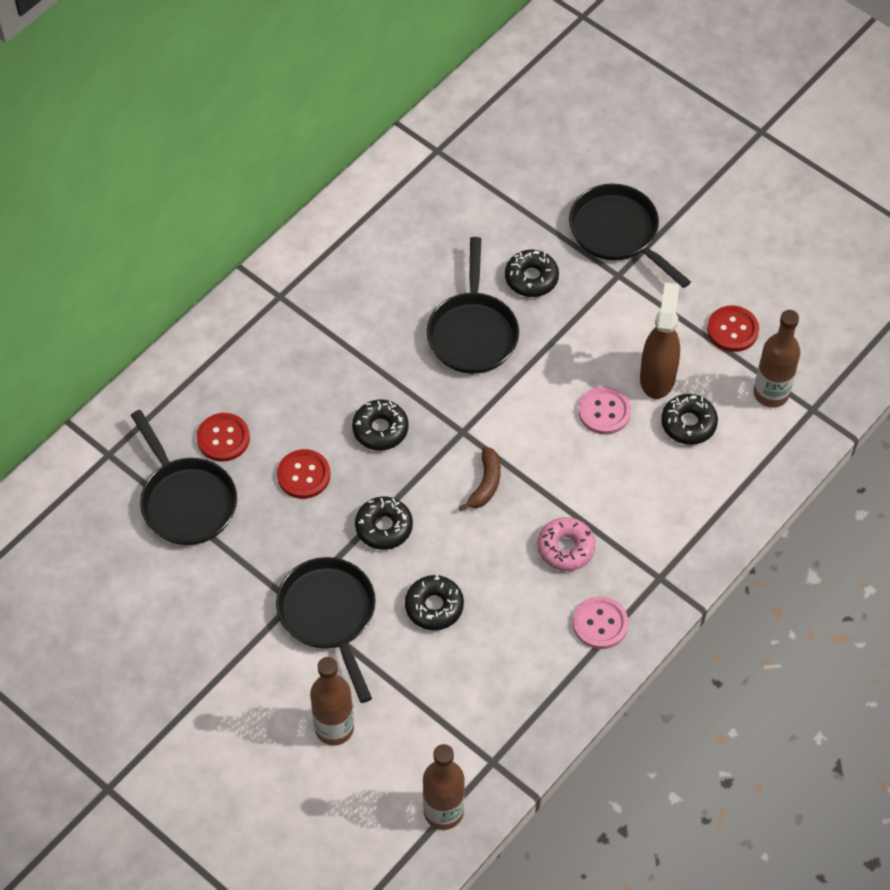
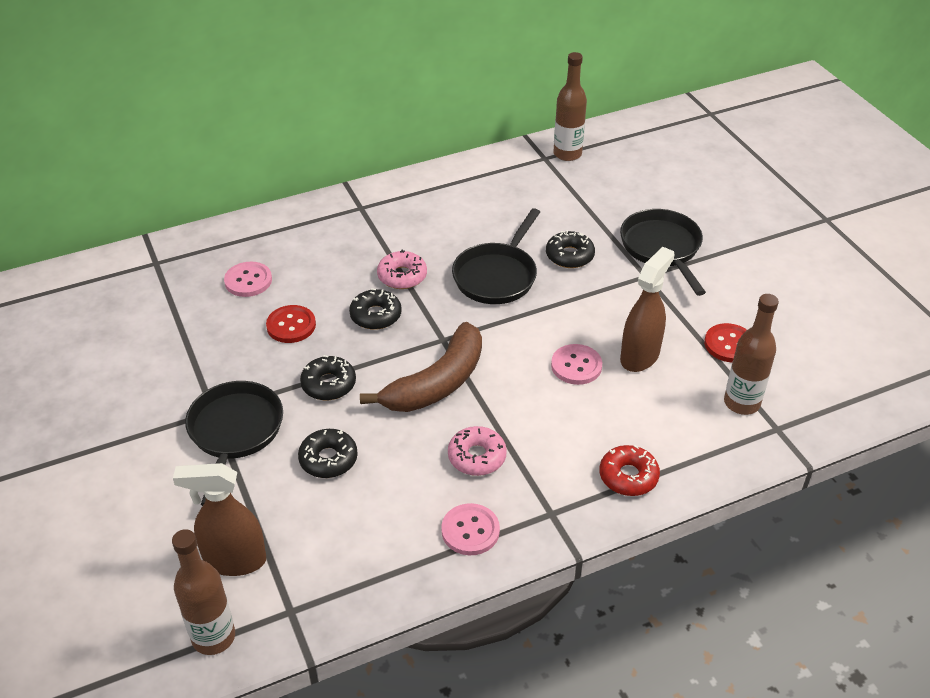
camera: 25 degrees right, 15 degrees down
(186, 501) = (187, 311): black pan -> none
(223, 438) = (248, 281): red button -> pink button
(334, 728) = (171, 522): brown bottle -> brown bottle (567, 154)
(377, 370) = (402, 276): none -> pink donut
(415, 738) = (234, 560): none -> brown spray bottle
(485, 484) = (437, 383): brown banana -> brown banana, size x2.05
(688, 423) = (649, 400): black donut -> none
(707, 513) = (628, 476): none -> red donut

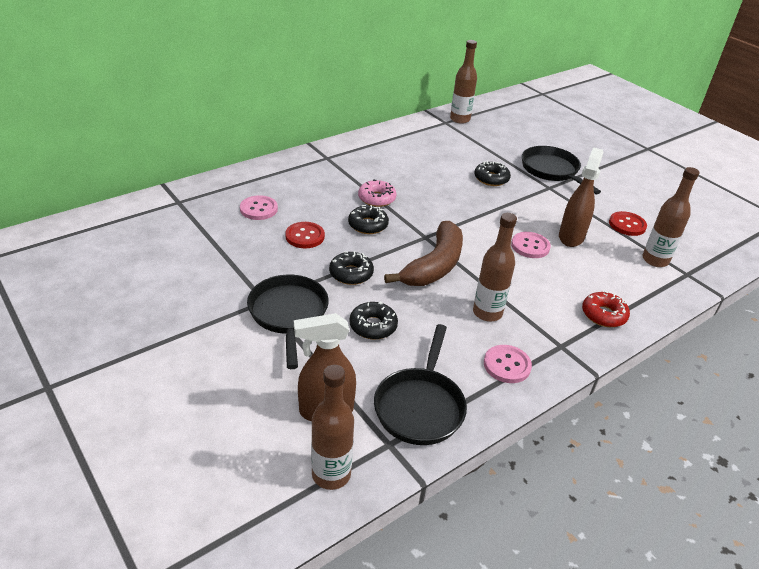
camera: 15 degrees left, 5 degrees down
(477, 457) = (487, 313): pink donut -> brown bottle
(497, 276) = (446, 194): black pan -> black pan (420, 406)

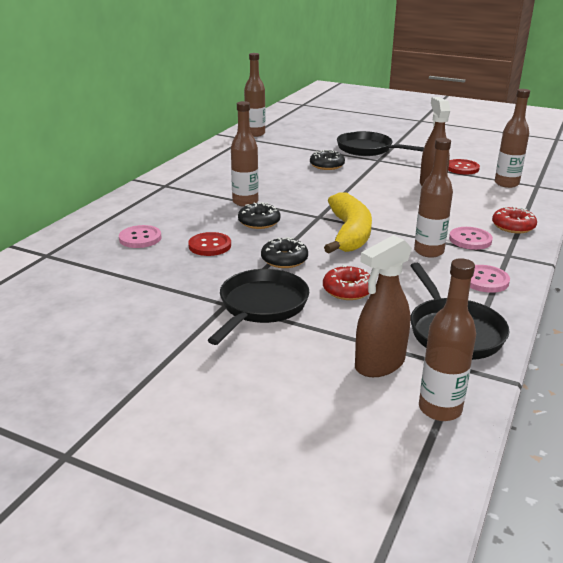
camera: 25 degrees left, 10 degrees down
(288, 314) = (261, 306): black pan -> black pan turned 60 degrees clockwise
(373, 326) = (347, 290): black donut -> red donut
(376, 198) = (245, 202): pink donut -> brown bottle
(434, 266) = (349, 233): brown banana -> yellow banana
(530, 246) = (409, 200): pink button -> pink button (470, 240)

